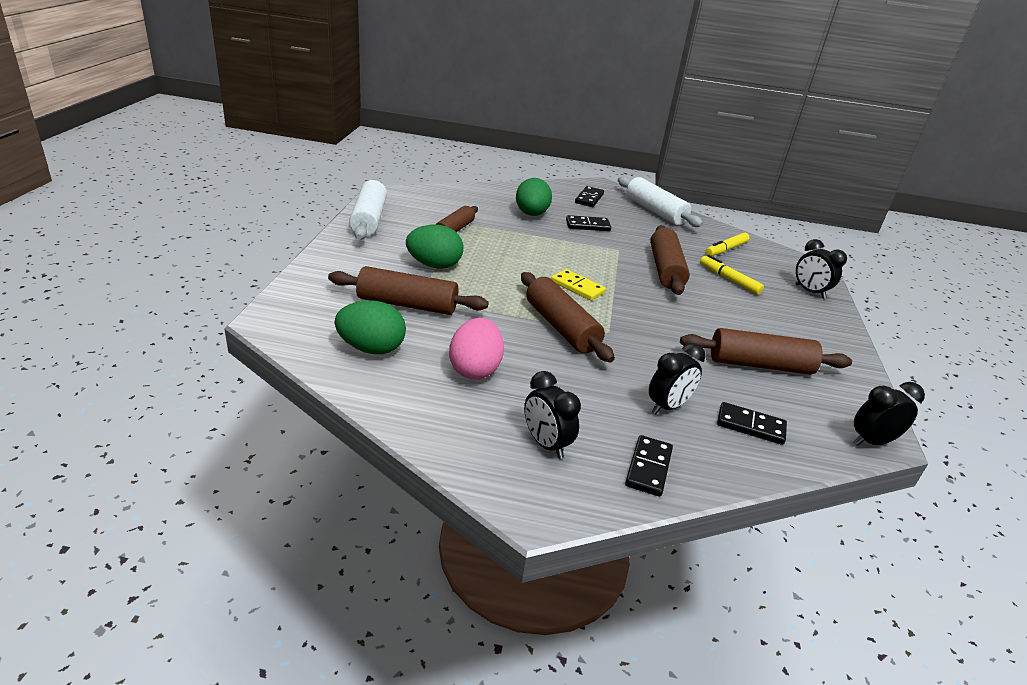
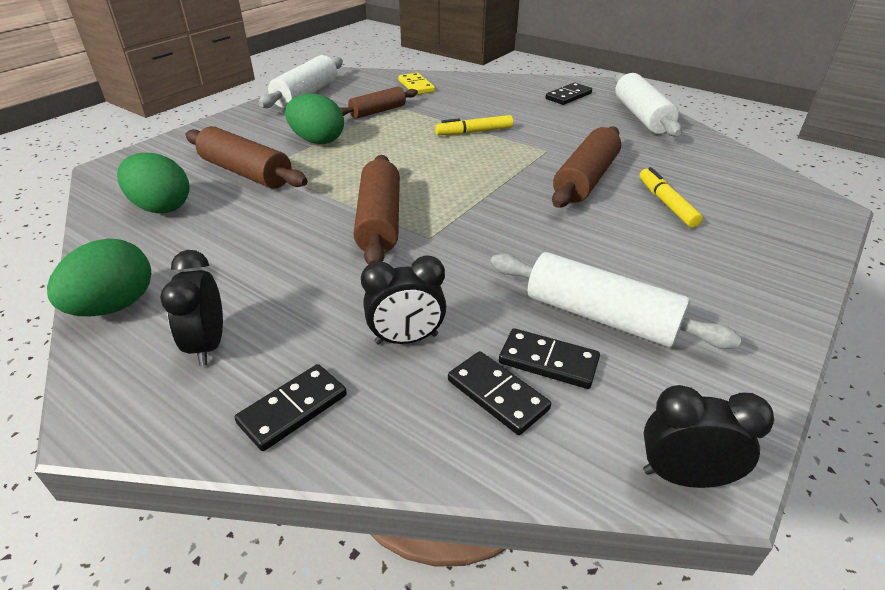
camera: 30 degrees right, 5 degrees up
(475, 369) = (233, 246): pink egg -> none
(531, 214) = (480, 105): green egg -> green egg (115, 306)
(577, 287) = (449, 183): yellow domino -> yellow domino (416, 86)
(587, 225) = (535, 122): black domino -> black domino (548, 361)
(726, 249) = (700, 168): yellow marker -> yellow marker (474, 132)
(760, 365) = (601, 317): brown rolling pin -> white rolling pin
(810, 292) = (786, 237): black clock -> none

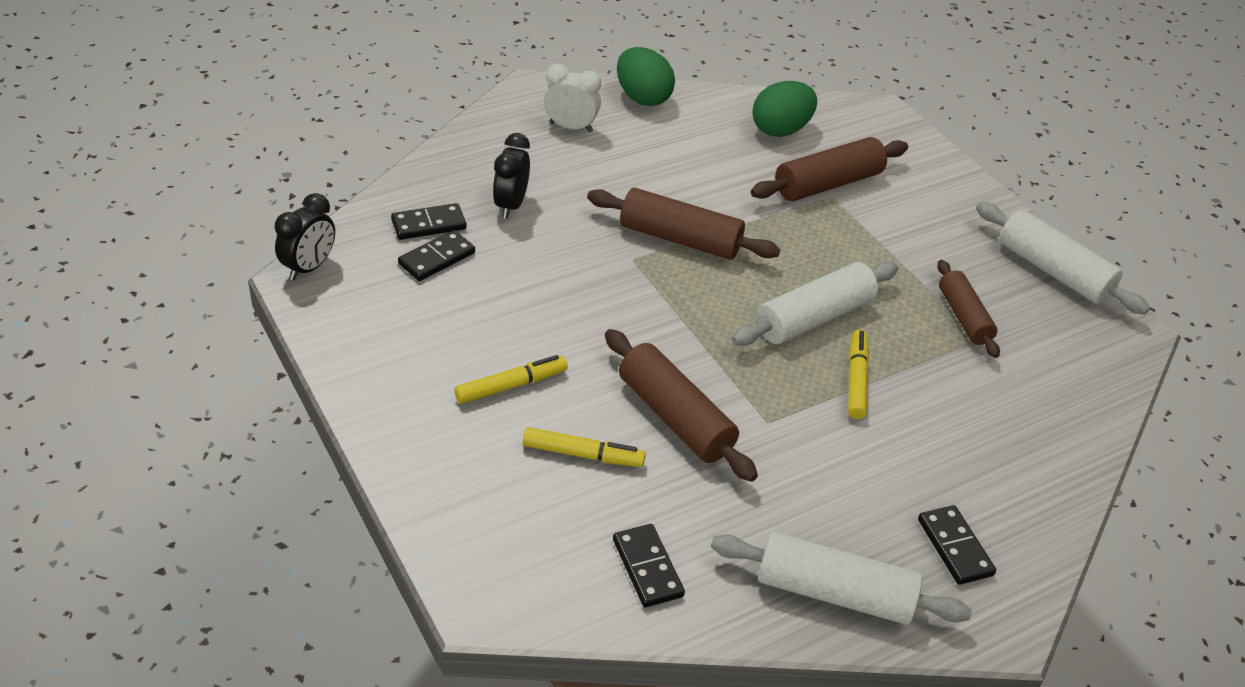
camera: 110 degrees right, 5 degrees up
(208, 345) = (571, 127): black clock -> white clock
(293, 409) = (485, 147): black domino -> black domino (647, 568)
(317, 141) = (887, 245): green egg -> none
(416, 86) = (1057, 386): yellow domino -> none
(601, 317) = (457, 307): white rolling pin -> white rolling pin (813, 318)
(650, 252) = (511, 386): none -> yellow marker

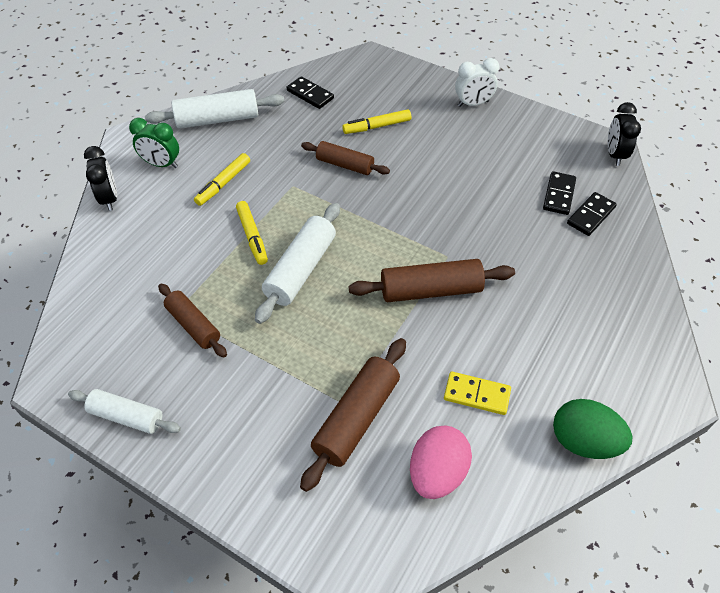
camera: 155 degrees right, 10 degrees up
(511, 205) = (561, 258): black clock -> black clock (109, 199)
(511, 386) = (442, 142): yellow marker -> yellow marker (223, 183)
(571, 127) = (601, 362): white clock -> white clock (473, 104)
(675, 417) = (345, 165): brown rolling pin -> brown rolling pin, size x0.66
(705, 154) = (477, 394): none -> yellow domino
(780, 130) = (437, 473): green egg -> pink egg
(955, 547) = (161, 164): black domino -> green clock
(1053, 271) = (126, 416): white rolling pin -> white rolling pin, size x0.66

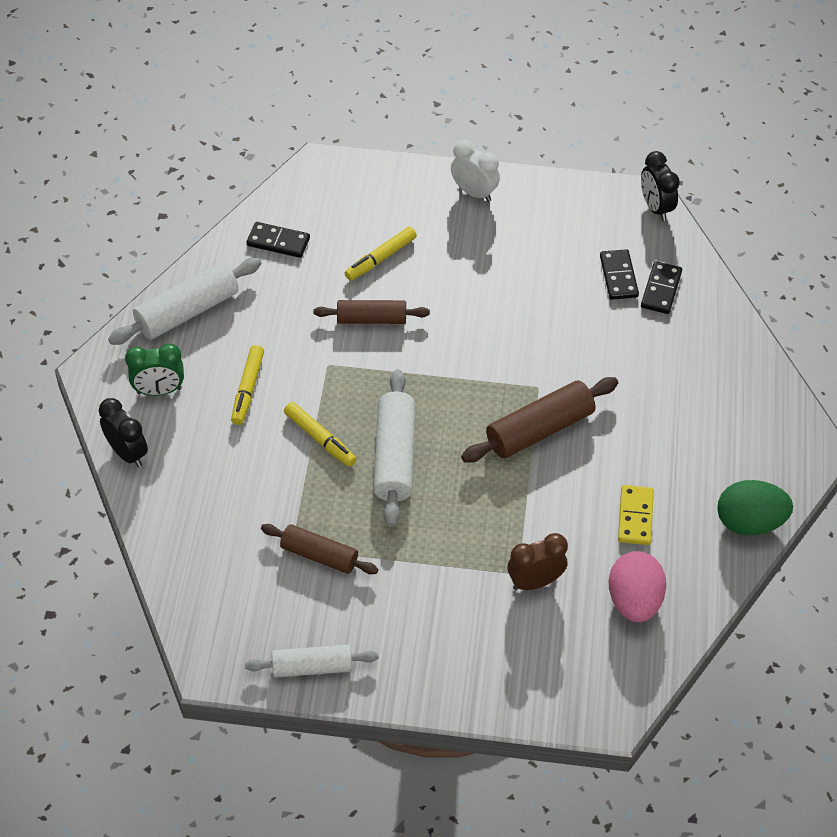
camera: 25 degrees left, 0 degrees up
(356, 418) = (535, 582): brown rolling pin -> brown clock
(473, 104) = (474, 192): white clock -> white clock turned 105 degrees counterclockwise
(477, 394) = (635, 517): yellow domino -> yellow domino turned 75 degrees counterclockwise

